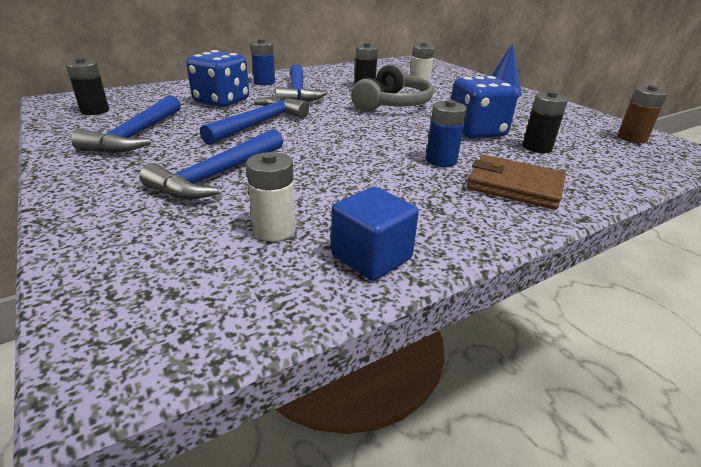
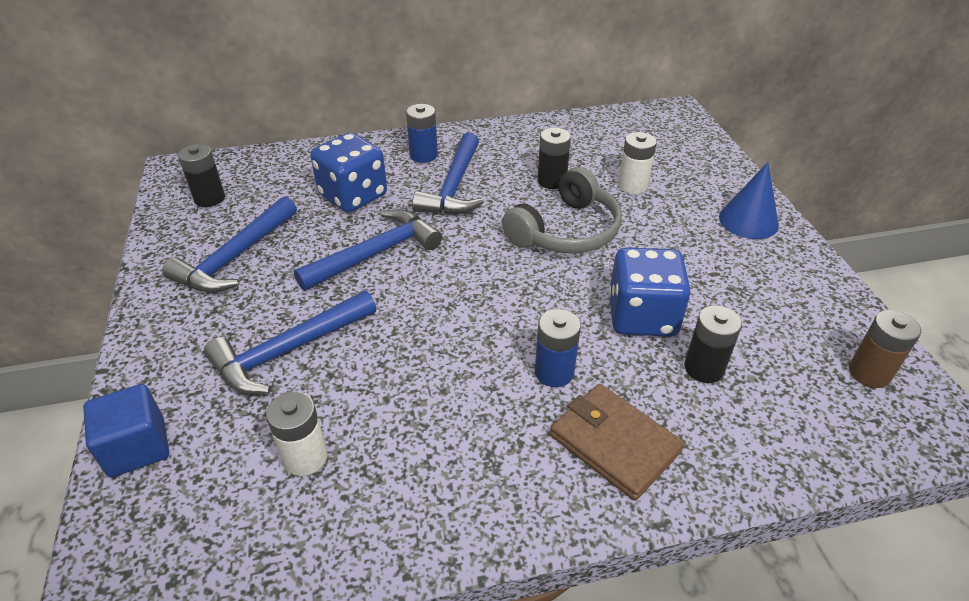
camera: 20 degrees right, 10 degrees up
(371, 257) = (378, 525): blue cube -> blue cube (137, 447)

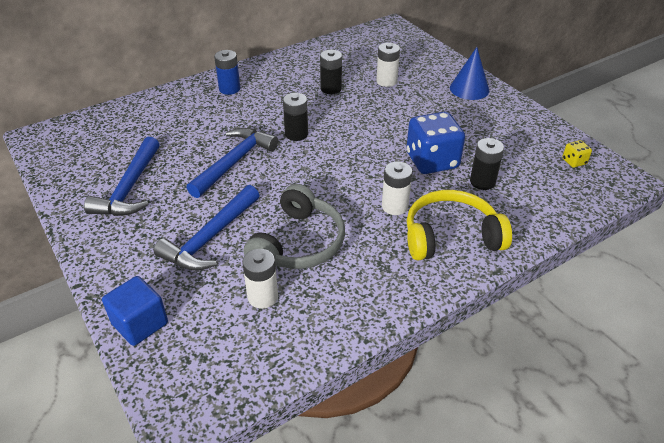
camera: 20 degrees left, 0 degrees up
(209, 198) = (80, 152): black battery -> black battery (296, 134)
(353, 196) = (193, 127): blue dice -> none
(454, 187) = (264, 106): blue hammer -> none
(554, 372) = (394, 206): blue battery -> white battery
(566, 231) = (358, 119): grey headphones -> grey headphones (299, 243)
(614, 443) = (451, 236): brown wallet -> yellow headphones
(869, 373) = (574, 161): brown battery -> yellow dice

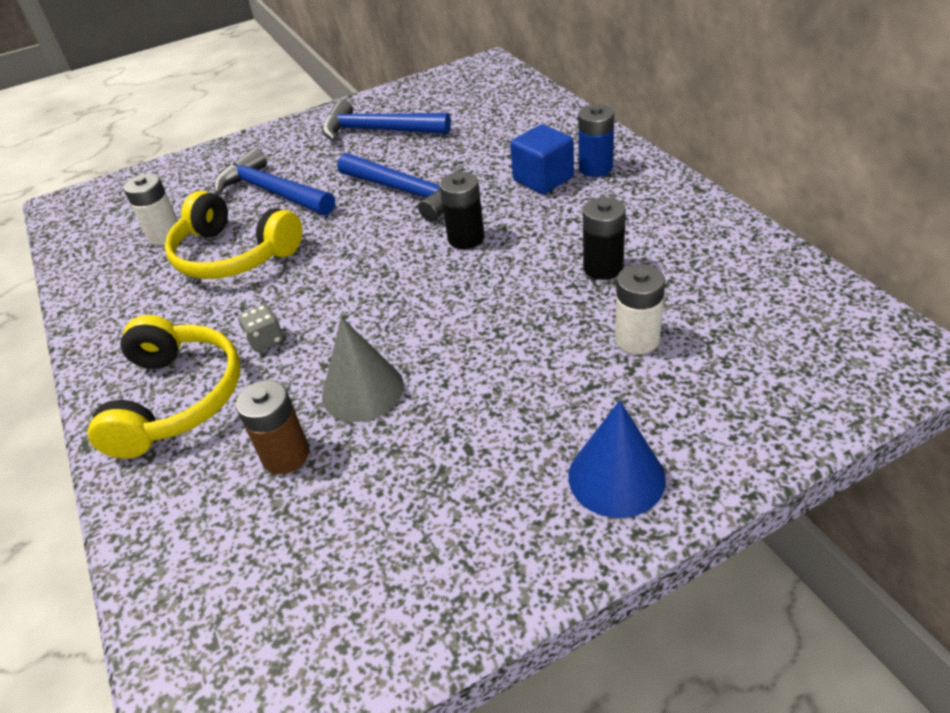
camera: 100 degrees right, 0 degrees up
(140, 323) = (175, 169): blue cube -> blue cube (543, 179)
(299, 243) = (233, 255): grey headphones -> yellow headphones
(394, 206) = (265, 340): white battery -> grey dice
(432, 161) = (363, 390): blue dice -> grey cone
(482, 182) = (285, 455): black battery -> brown battery
(574, 161) = (299, 639): yellow dice -> none

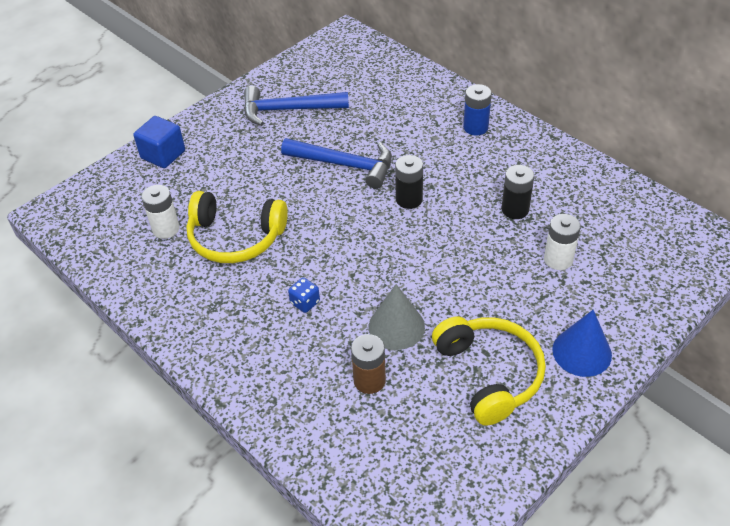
camera: 20 degrees left, 5 degrees up
(177, 398) = (266, 357): yellow headphones -> yellow headphones (490, 374)
(265, 340) = (305, 302): grey dice -> blue dice
(272, 192) = (232, 178): blue hammer -> none
(543, 179) = (441, 141): blue cube -> blue cube (163, 155)

